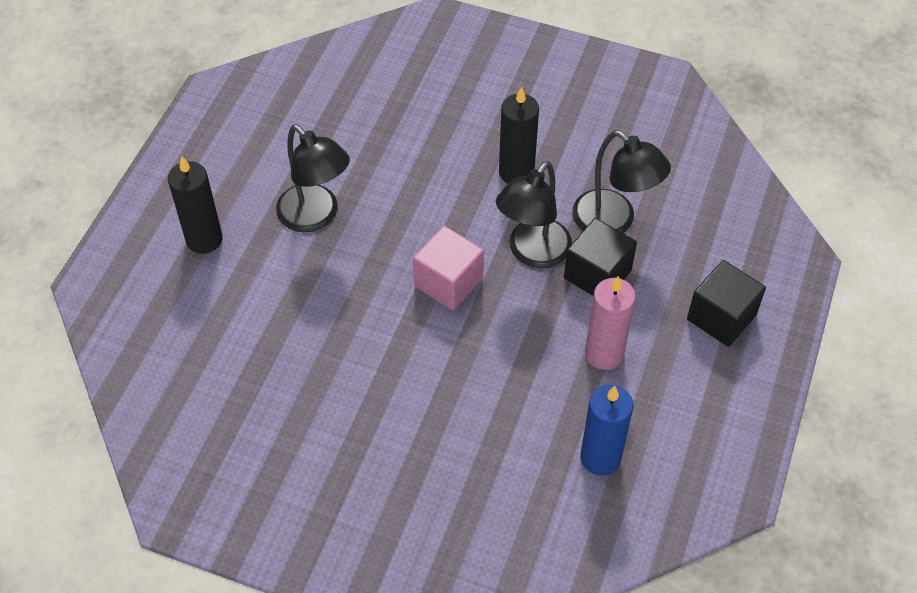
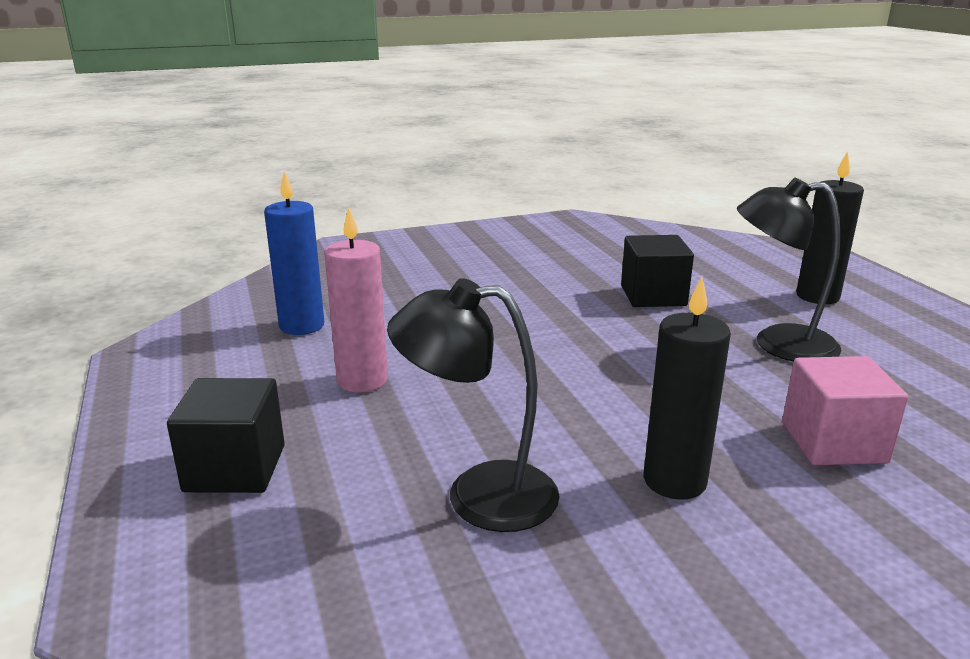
camera: 140 degrees right, 30 degrees down
(448, 282) = (585, 359): pink cube -> pink cube (833, 442)
(532, 253) = (537, 416): black lamp -> none
(597, 274) = (439, 434): black cube -> black cube (653, 295)

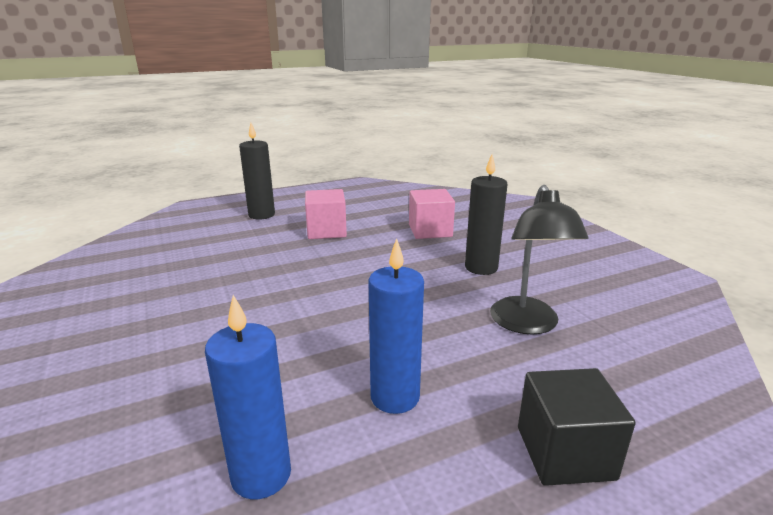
camera: 95 degrees left, 0 degrees up
(362, 380) = (395, 397): pink candle -> blue candle
(653, 295) = (242, 261): black cube -> none
(778, 344) = (326, 231): black lamp -> pink cube

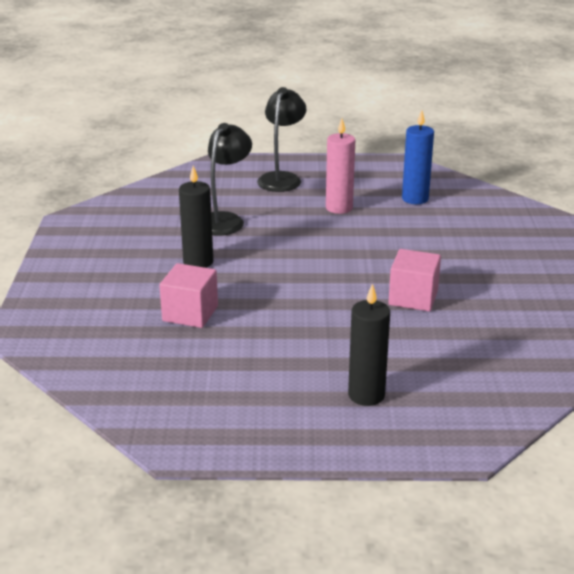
camera: 155 degrees left, 5 degrees up
(326, 231) = (300, 342): pink cube -> pink cube (413, 298)
(395, 397) = (339, 208): blue candle -> pink candle
(565, 452) = (282, 178): black cube -> black lamp

